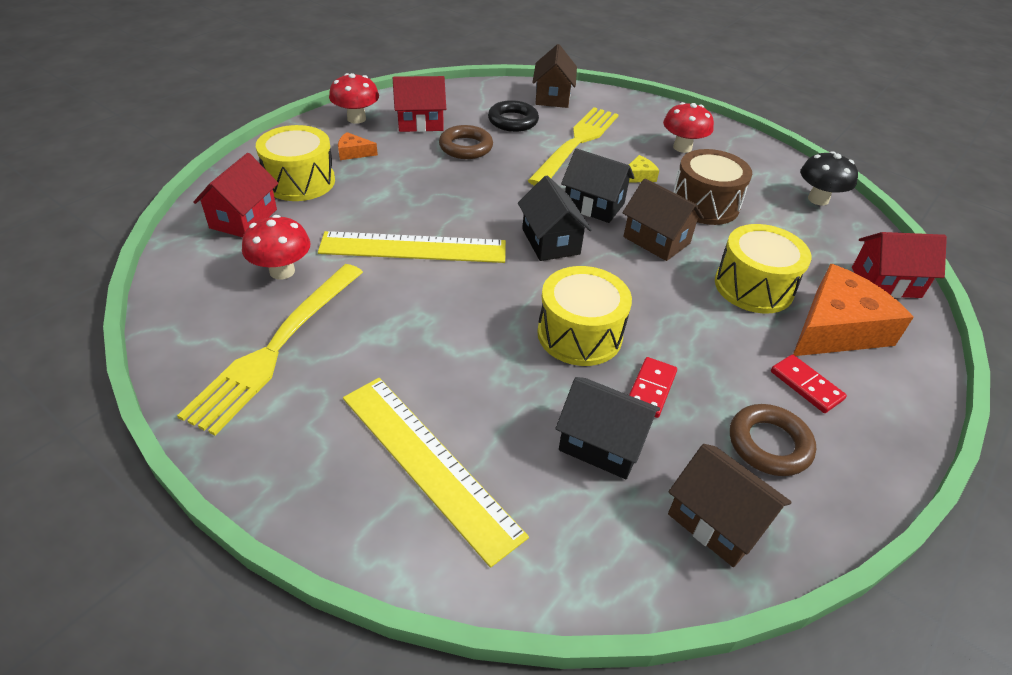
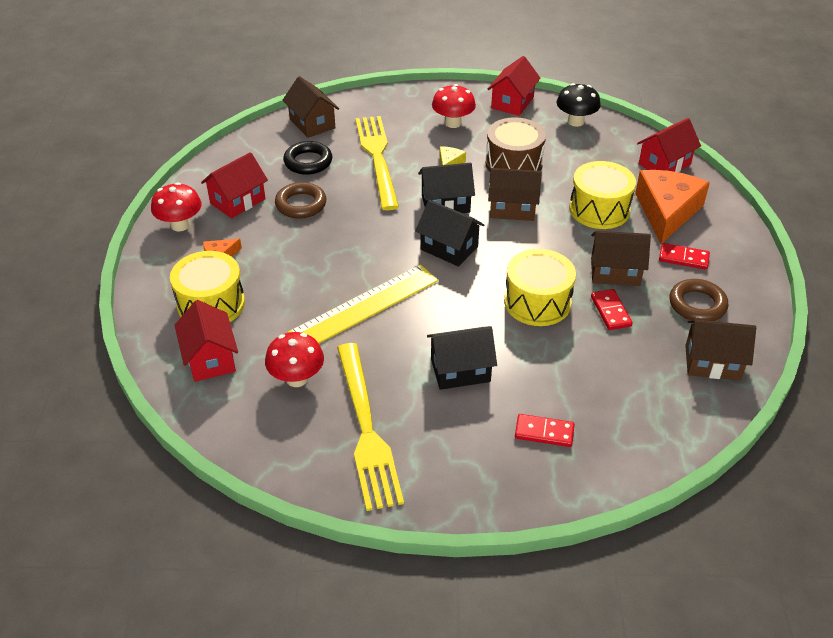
camera: 35 degrees left, 0 degrees up
(429, 463) = (544, 432): yellow ruler -> red domino
(602, 444) = (619, 360): black house -> black house (460, 370)
(702, 354) = (615, 272): none -> brown house
(764, 156) = (512, 103): none -> red house

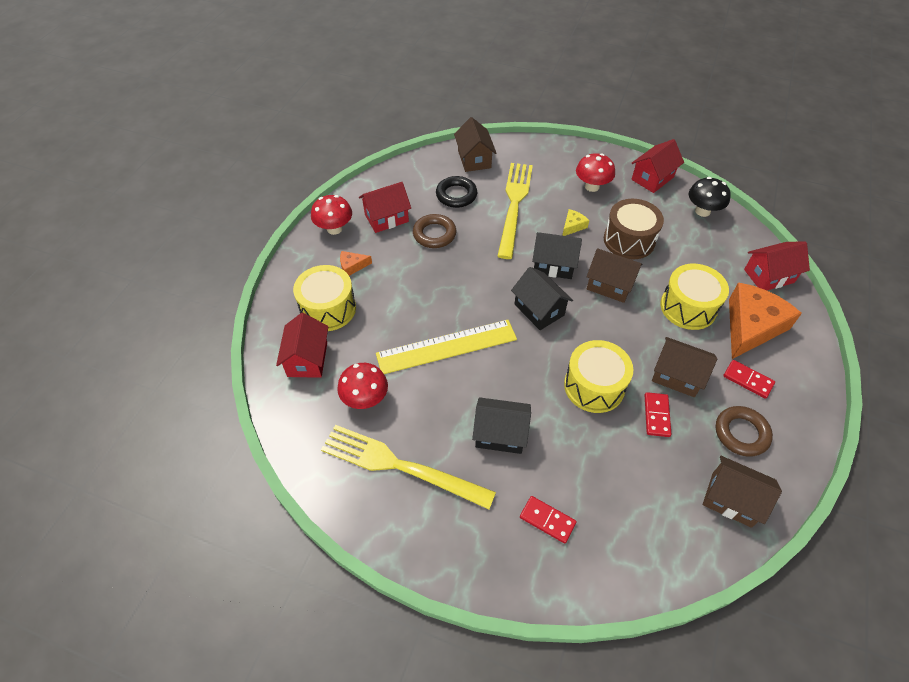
camera: 20 degrees right, 10 degrees up
(366, 429) = (400, 466): yellow fork -> yellow fork turned 105 degrees clockwise

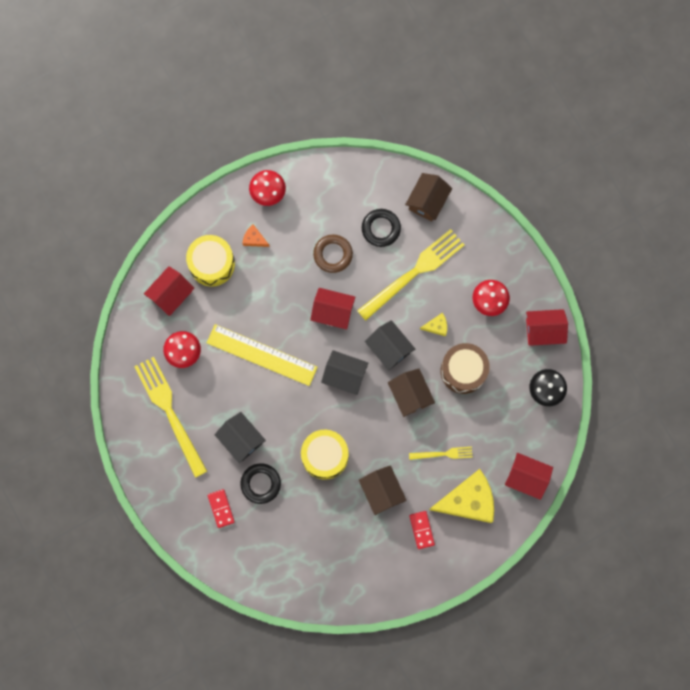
camera: 40 degrees right, 25 degrees up
(386, 218) = (312, 211): red house -> red house (333, 312)
(539, 310) = (344, 375): black house -> black house turned 75 degrees counterclockwise
(562, 460) = (260, 484): none -> black ring
(656, 415) = (342, 504): red domino -> none
(688, 307) = (443, 454): yellow drum -> yellow fork
(731, 499) = (330, 581): brown house -> none
(741, 433) = (378, 555): brown ring -> none
(751, 326) = (468, 500): orange cheese -> yellow cheese

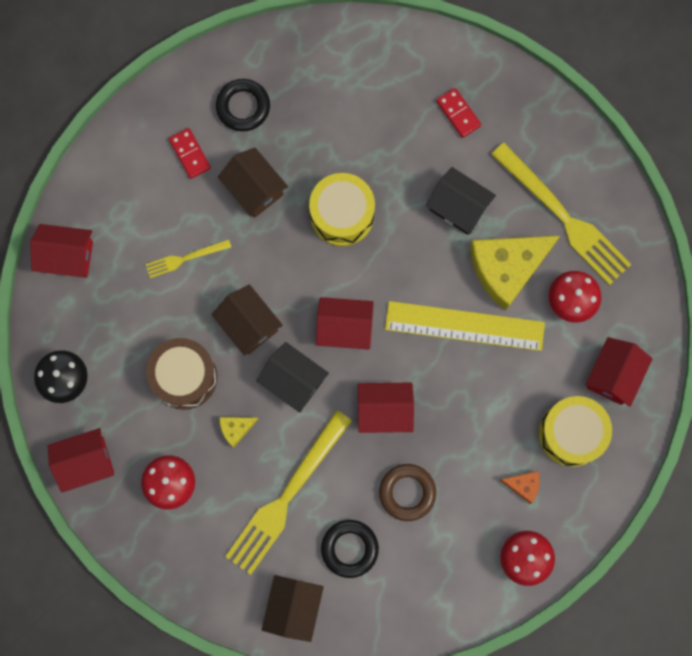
camera: 165 degrees right, 0 degrees up
(260, 484) = (416, 157): black ring -> black ring (243, 107)
(344, 375) = (344, 328): black house -> red house
(468, 500) = (138, 207): yellow cheese -> yellow cheese (507, 268)

